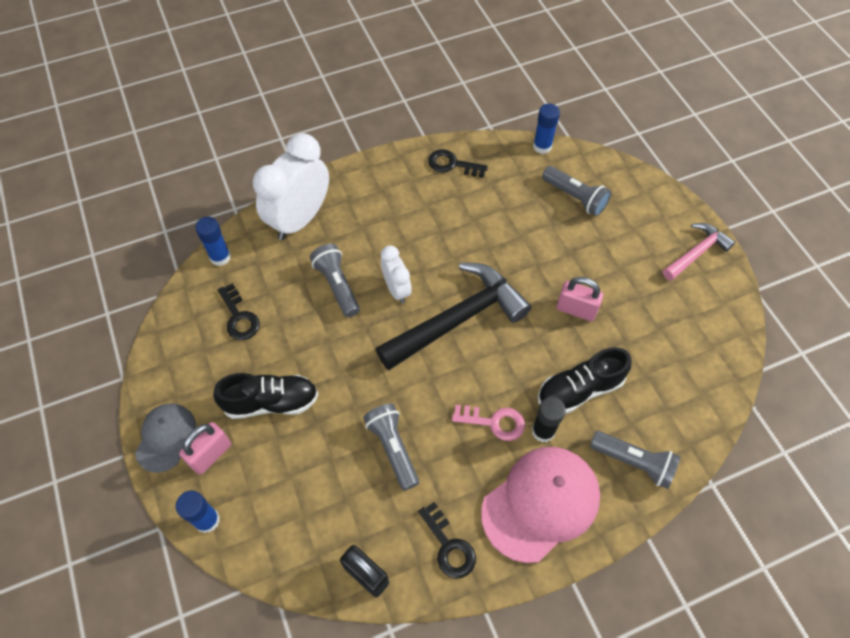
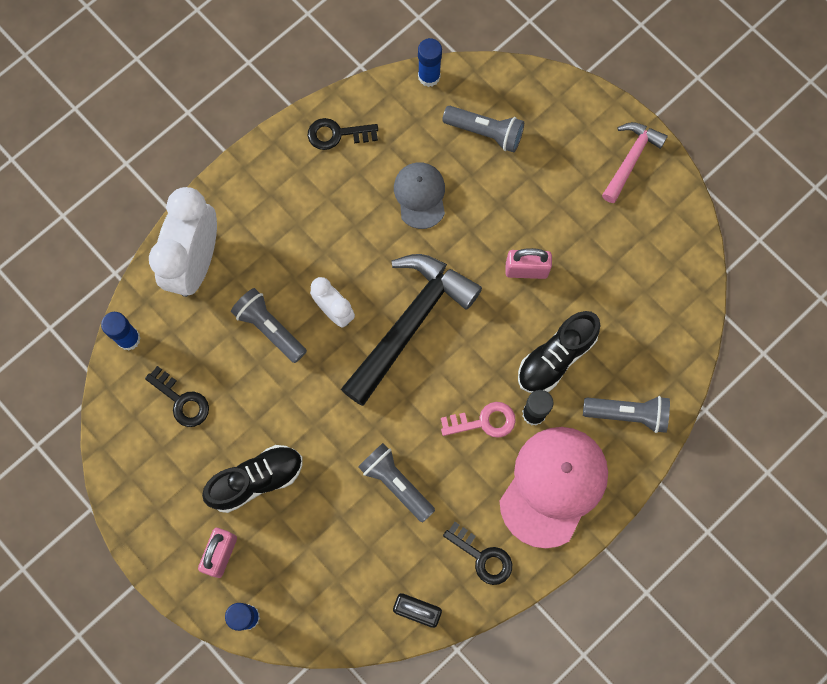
camera: 20 degrees left, 15 degrees up
(166, 437) = (168, 553): grey cap -> grey cap (420, 195)

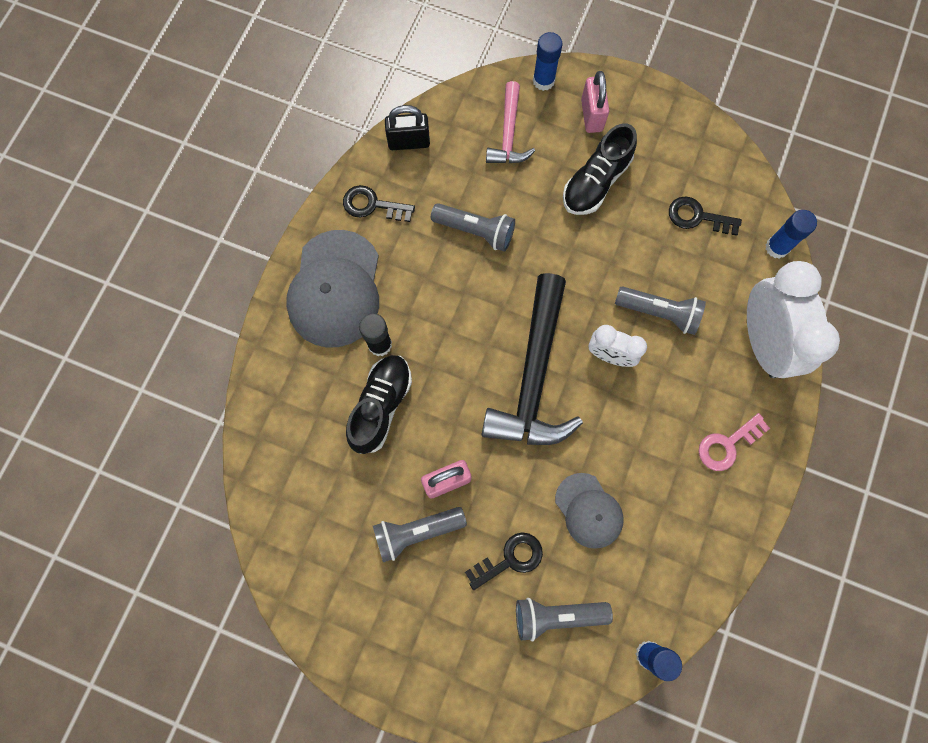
camera: 155 degrees right, 0 degrees up
(337, 134) = (707, 538): black key -> black key (510, 559)
(484, 421) = (422, 317): pink key -> pink key (727, 445)
(553, 486) = (335, 289): pink cap -> grey cap
(627, 414) = (291, 383): grey flashlight -> grey flashlight (416, 532)
(631, 159) = (389, 659): pink hammer -> pink hammer (508, 134)

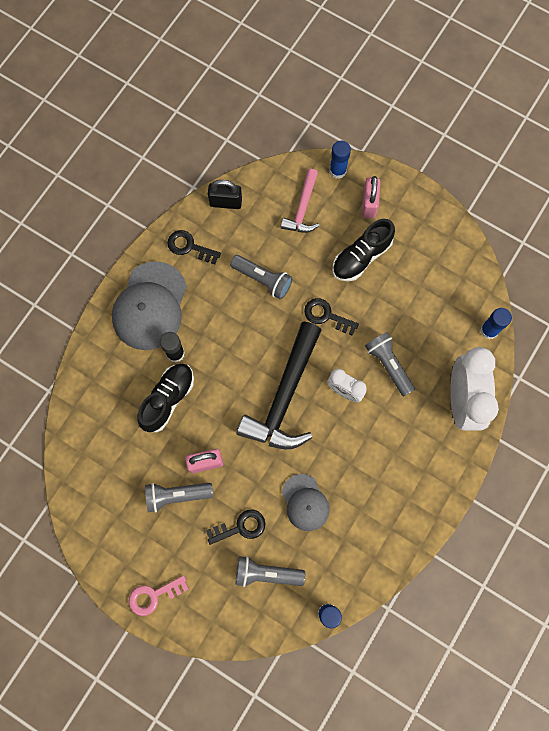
camera: 10 degrees right, 0 degrees up
(659, 313) = (388, 365): grey flashlight -> grey flashlight turned 150 degrees counterclockwise
(697, 217) = (433, 297): black key -> black key (326, 316)
(727, 445) = (418, 473): pink key -> pink key (153, 596)

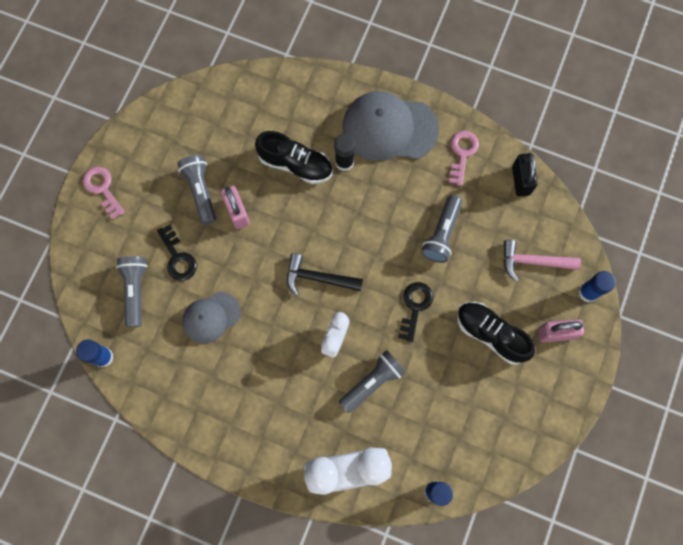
camera: 80 degrees right, 0 degrees up
(189, 247) = (462, 153): black key -> pink key
(284, 396) = (318, 278): black hammer -> black hammer, size x0.55

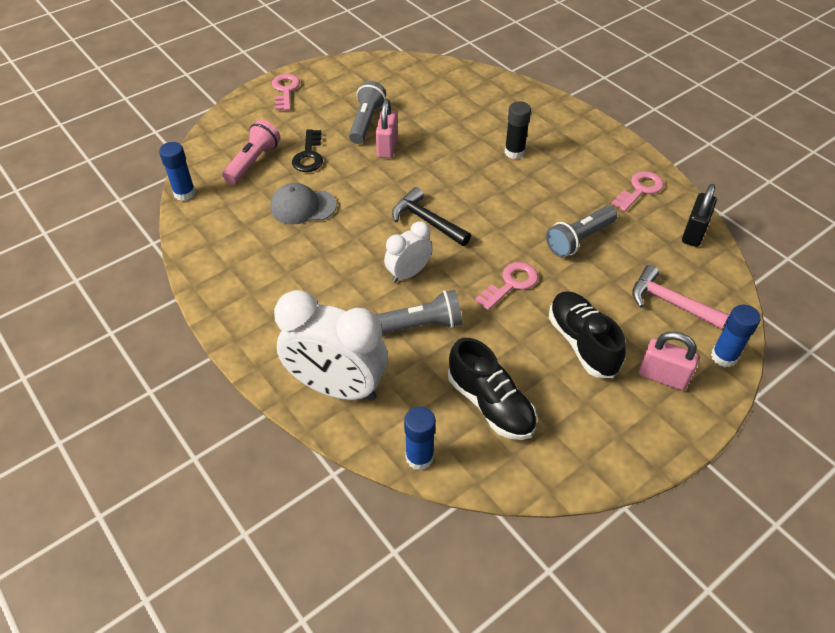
camera: 30 degrees right, 25 degrees down
(135, 291) = (253, 162): grey flashlight -> pink flashlight
(295, 164) = (466, 137): black shoe -> black shoe (490, 404)
(389, 128) = (575, 146): grey cap -> none
(415, 306) = (511, 284): black key -> pink key

